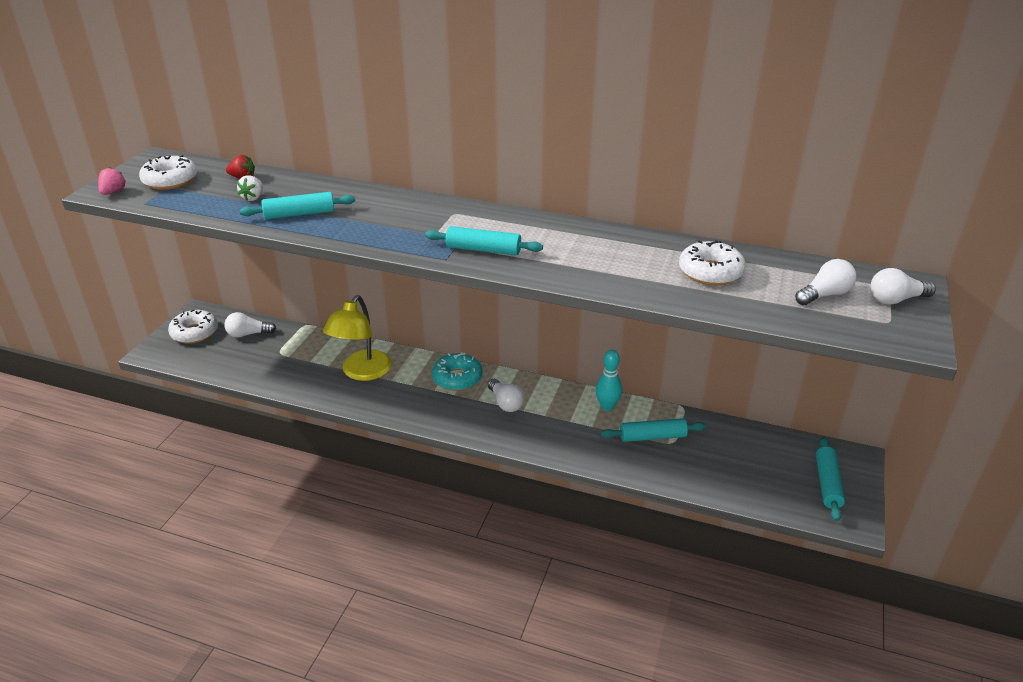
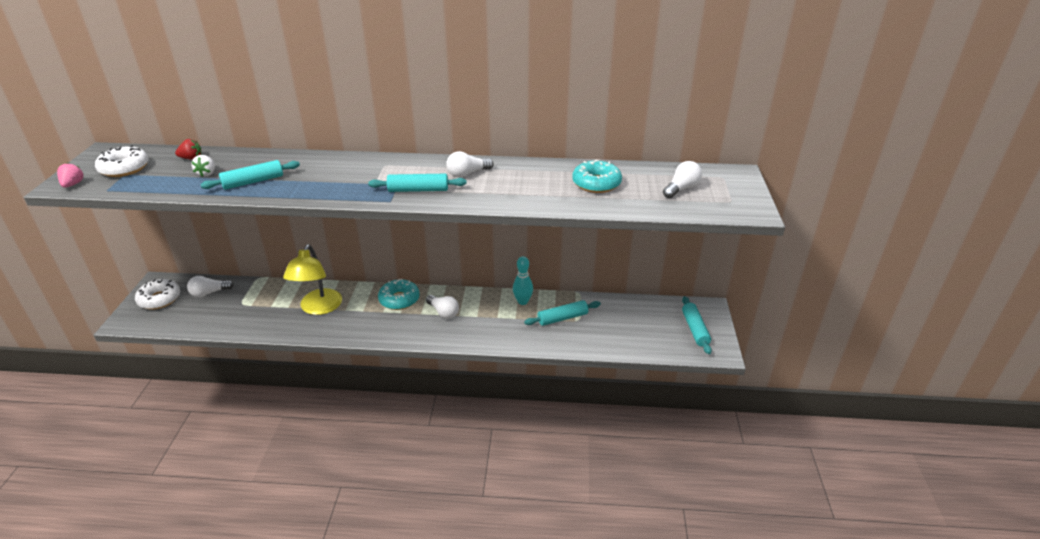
camera: 15 degrees left, 0 degrees up
(710, 272) = (596, 183): white donut -> turquoise donut
(896, 300) = (730, 185): white light bulb -> white light bulb (467, 174)

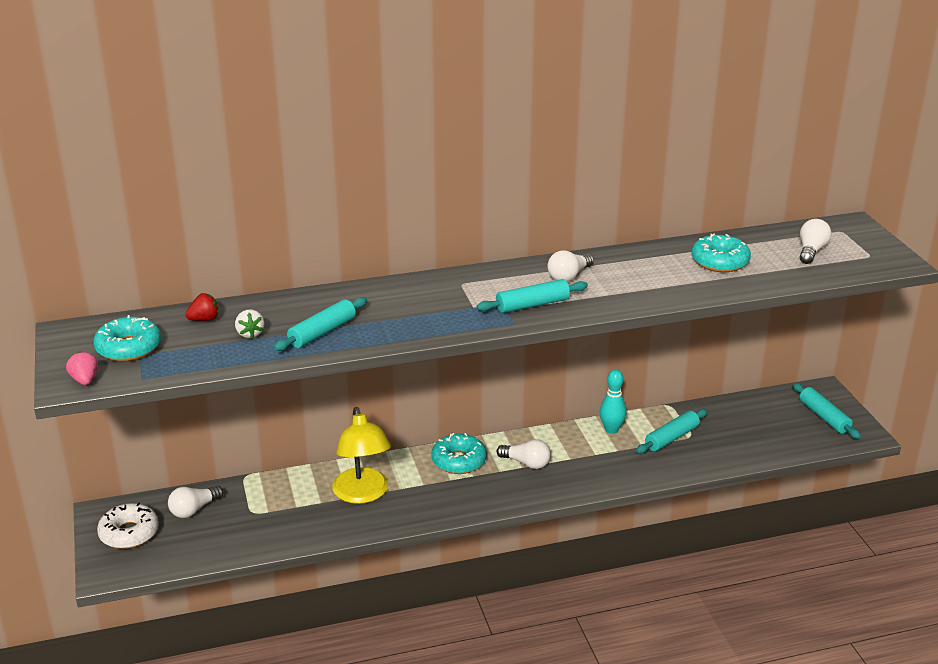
camera: 20 degrees left, 5 degrees down
(124, 168) = (129, 348): white donut -> turquoise donut

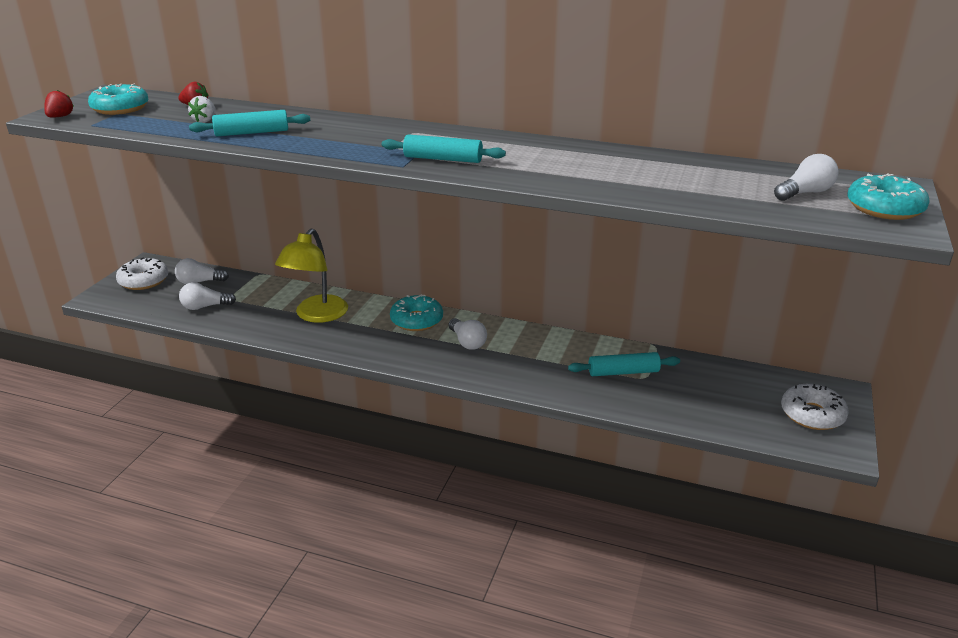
camera: 35 degrees right, 0 degrees up
(85, 380) = (60, 117): pink strawberry -> red strawberry
(569, 276) = (513, 150): white light bulb -> white light bulb (205, 307)
(611, 430) = (575, 345): turquoise bowling pin -> none
(720, 262) = (682, 176): turquoise donut -> turquoise donut (884, 208)
(824, 417) = (812, 414): turquoise rolling pin -> white donut

